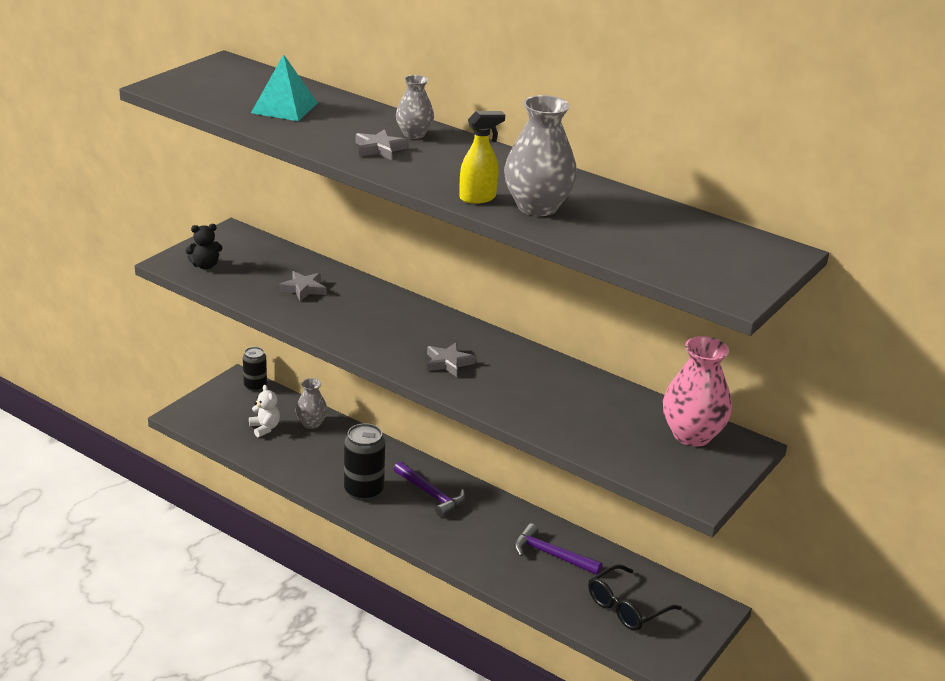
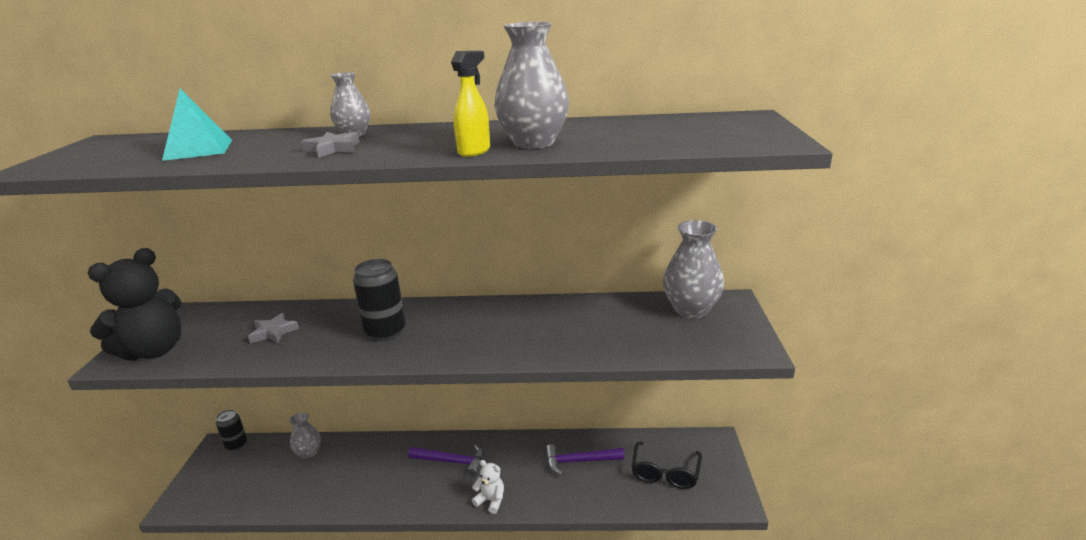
camera: 30 degrees left, 5 degrees down
(205, 266) = (154, 350): black teddy bear -> black teddy bear, size x2.12
(265, 428) = (268, 477): white teddy bear -> white teddy bear (491, 500)
(364, 491) = (394, 488): black can -> black can (385, 332)
(448, 363) = (458, 337): grey star -> none
(692, 435) = (691, 309): pink vase -> grey vase

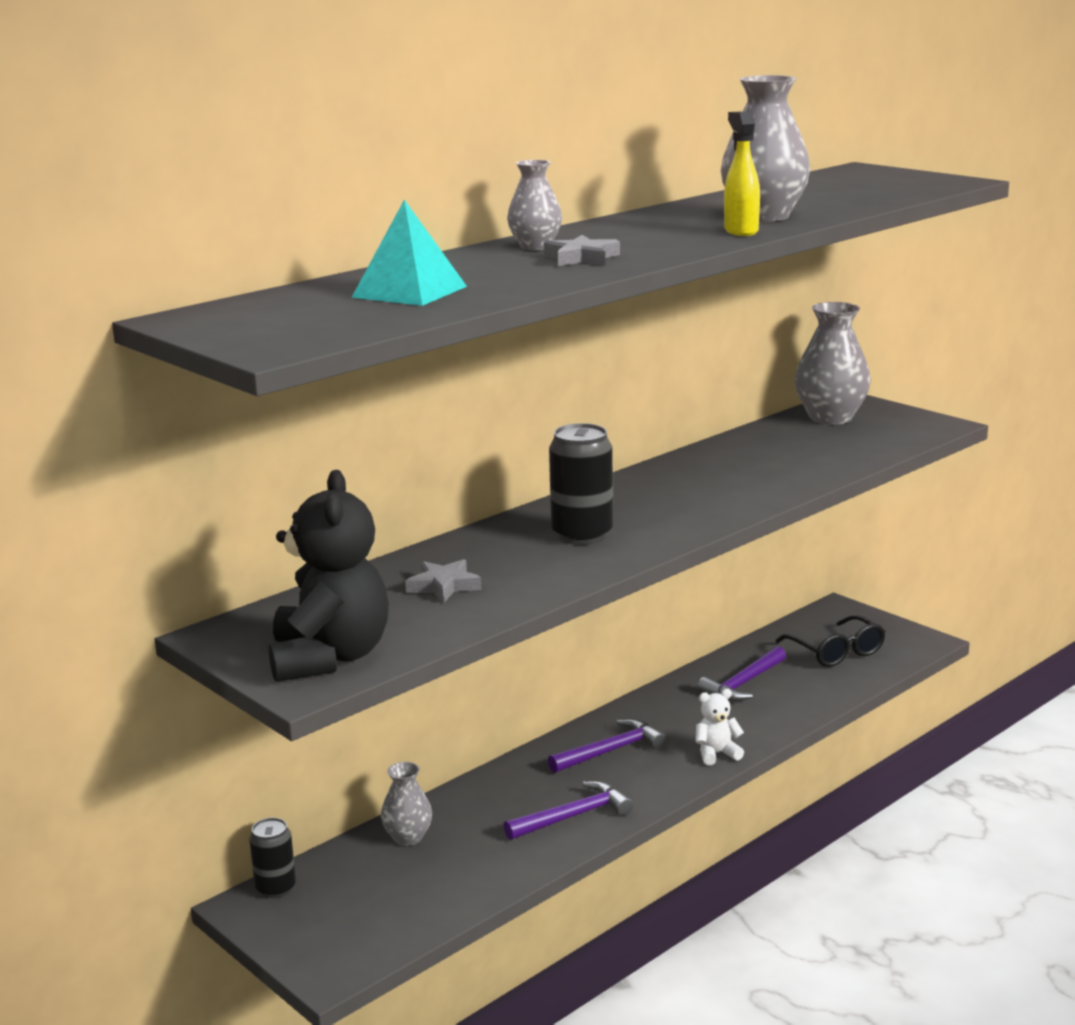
camera: 45 degrees left, 5 degrees down
(374, 491) = (573, 816): none -> purple hammer

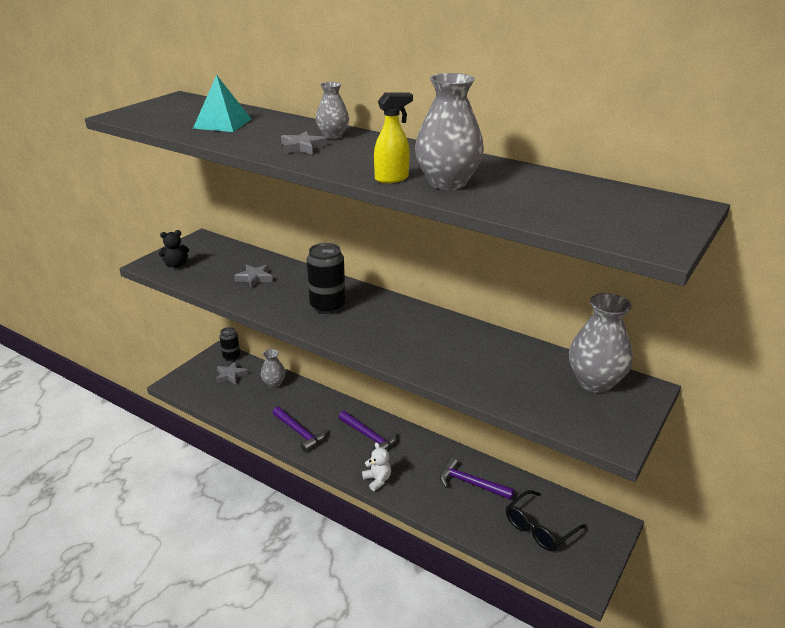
camera: 75 degrees right, 10 degrees up
(330, 658) = (176, 265): black teddy bear -> black teddy bear, size x0.47
(347, 890) = (231, 375): none -> grey star

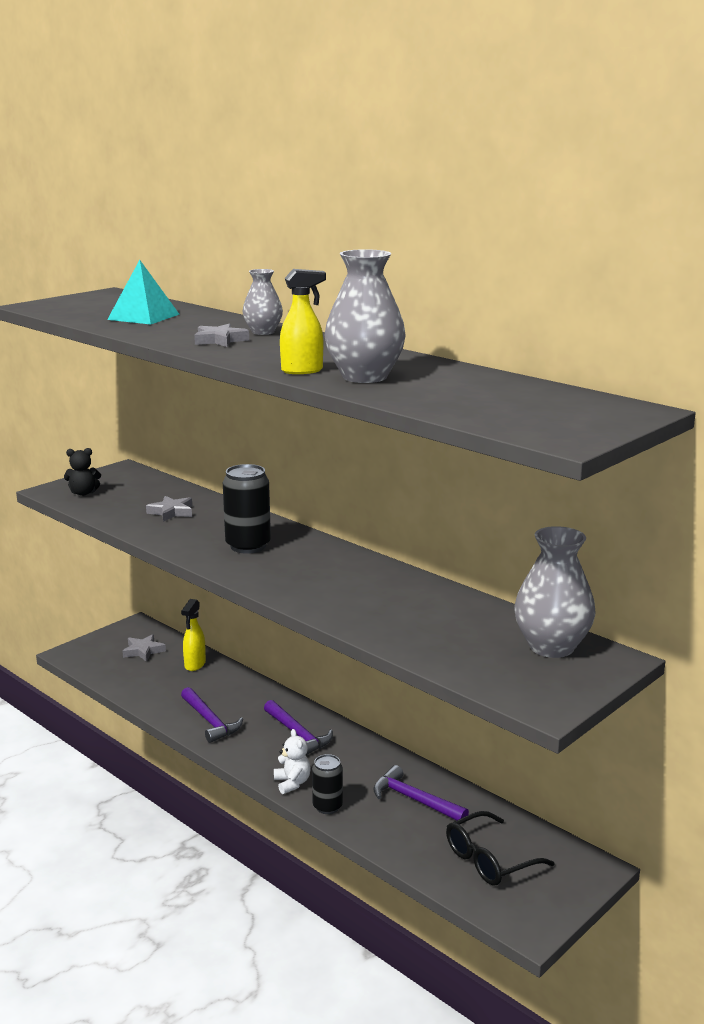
camera: 10 degrees right, 10 degrees down
(231, 357) = (150, 631): black can -> black can (327, 806)
(274, 383) = (195, 665): grey vase -> yellow spray bottle

